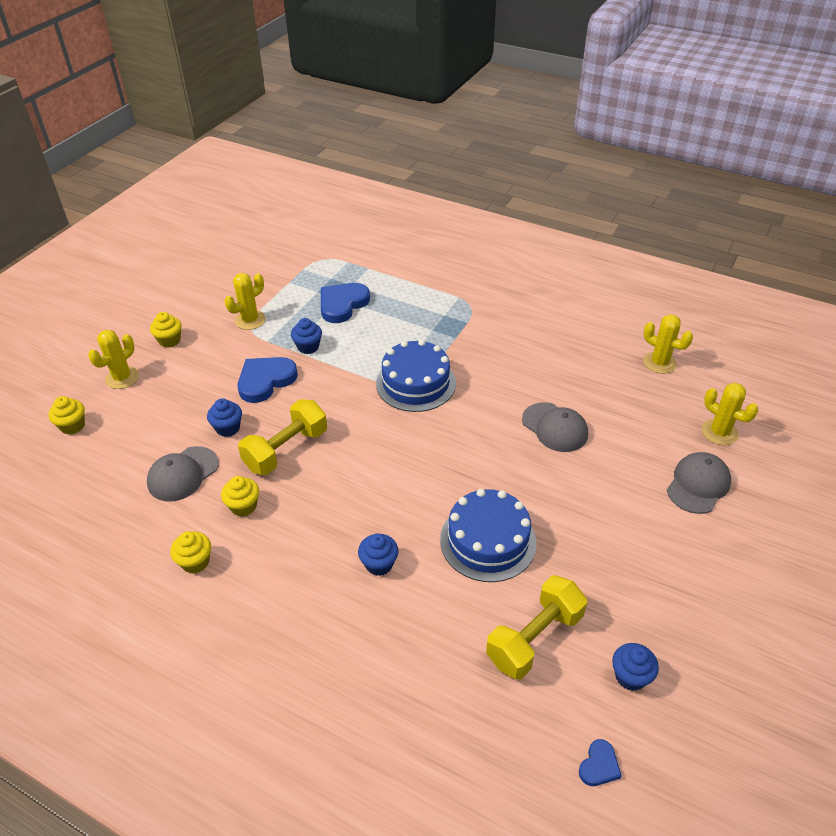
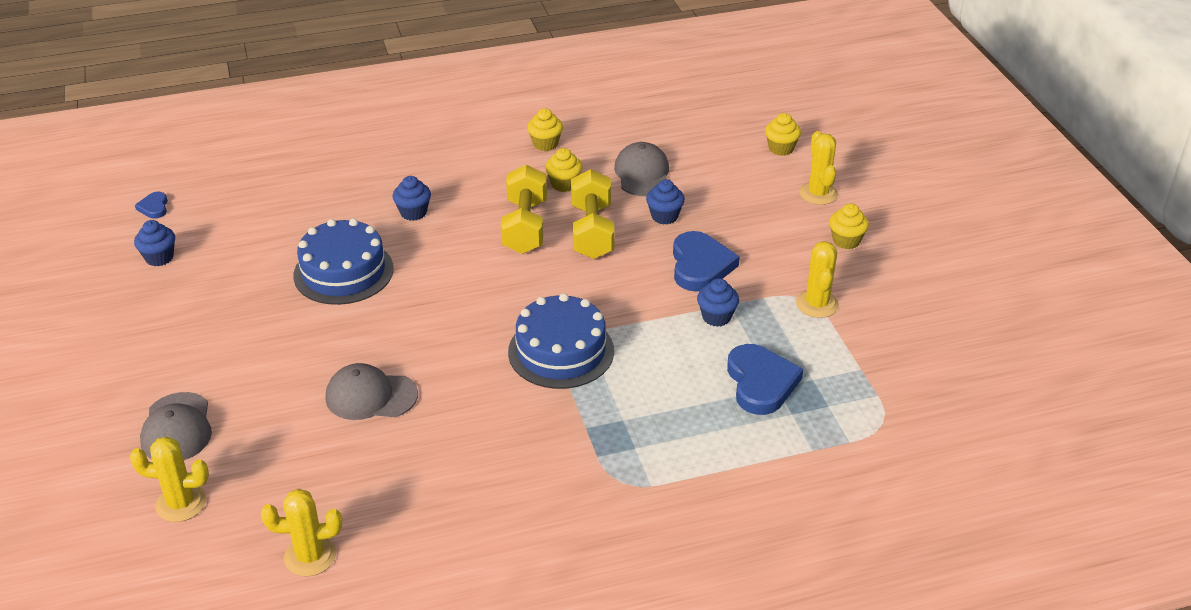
camera: 135 degrees right, 5 degrees down
(534, 638) = (250, 239): yellow dumbbell -> yellow dumbbell (525, 227)

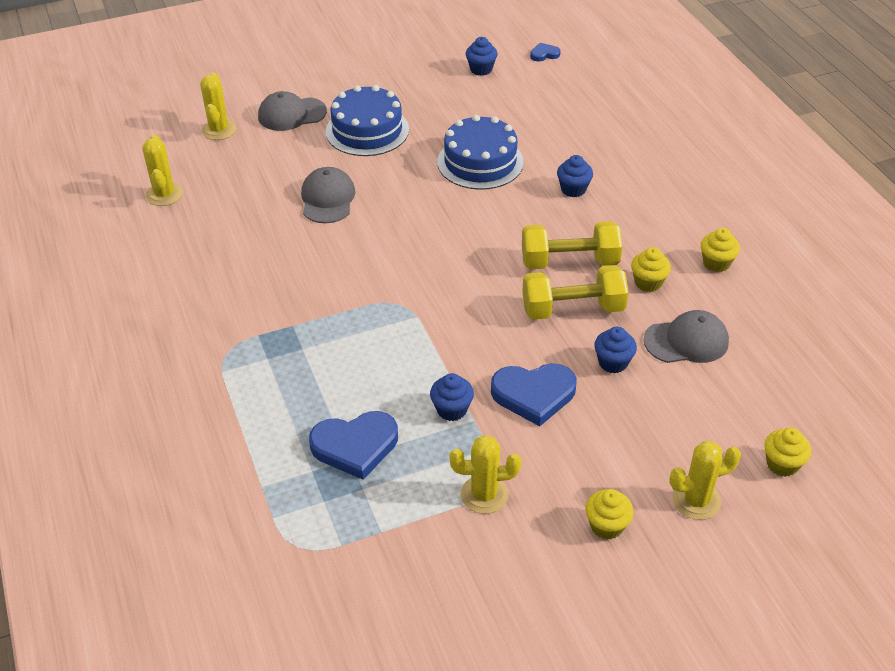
camera: 85 degrees right, 5 degrees up
(561, 351) = (390, 302): blue cake -> blue cake (367, 130)

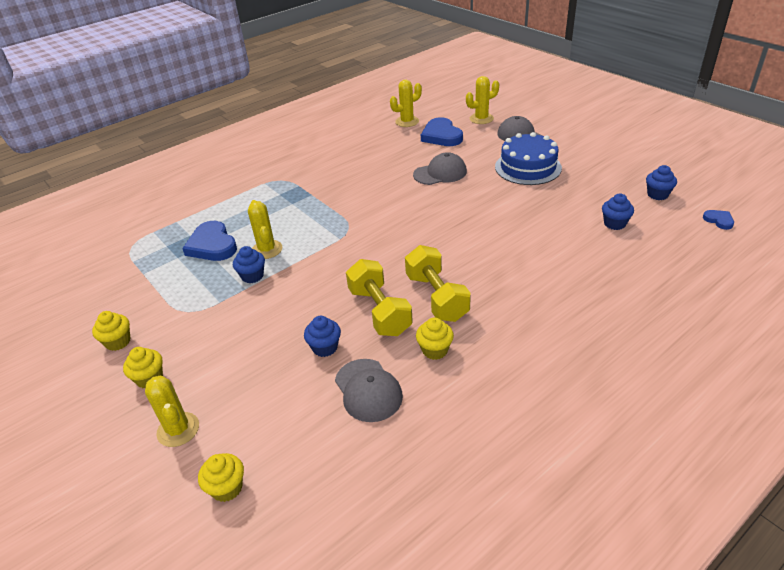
camera: 75 degrees right, 5 degrees down
(480, 162) = (532, 224): blue cake -> none
(484, 495) = (176, 309): yellow cactus -> yellow cactus (267, 249)
(534, 394) = (277, 311): blue heart -> blue heart (441, 136)
(573, 189) = (534, 279): blue cupcake -> blue cupcake (614, 224)
(716, 263) = (488, 393): yellow cupcake -> yellow cupcake (118, 342)

